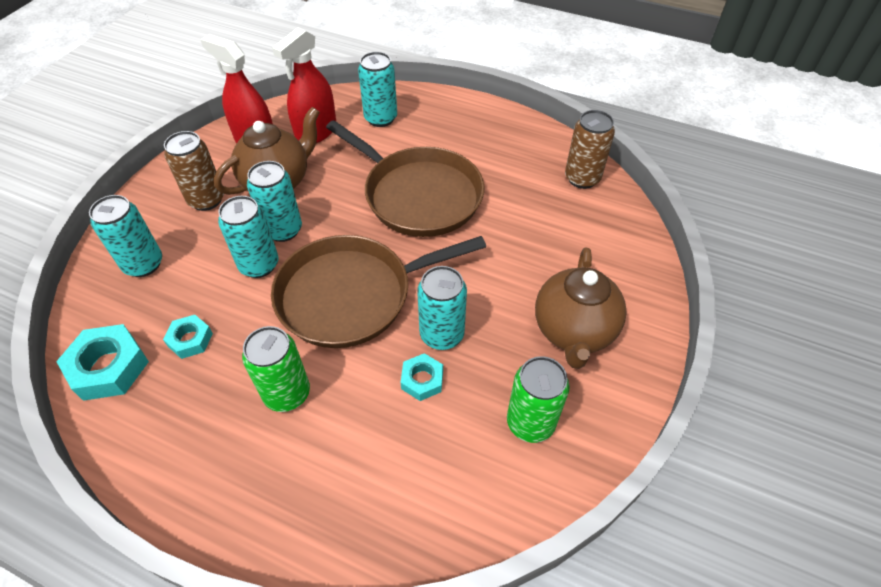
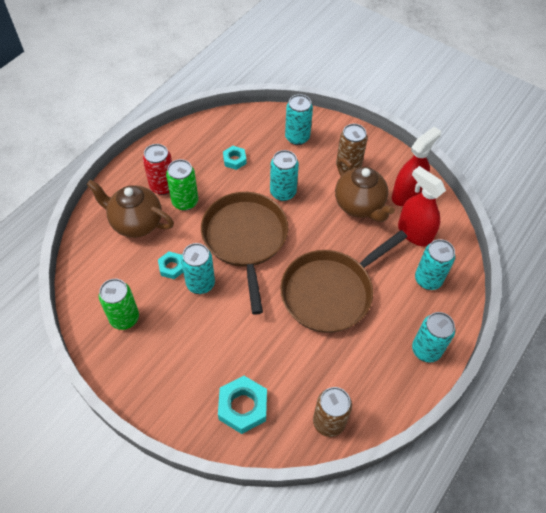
camera: 100 degrees right, 5 degrees up
(109, 367) = (227, 127): turquoise nut -> turquoise nut (243, 407)
(254, 439) = (163, 186): none -> red can
(283, 230) = (311, 206): turquoise can -> turquoise can (426, 350)
(573, 331) = (179, 363): brown teapot -> brown teapot (136, 223)

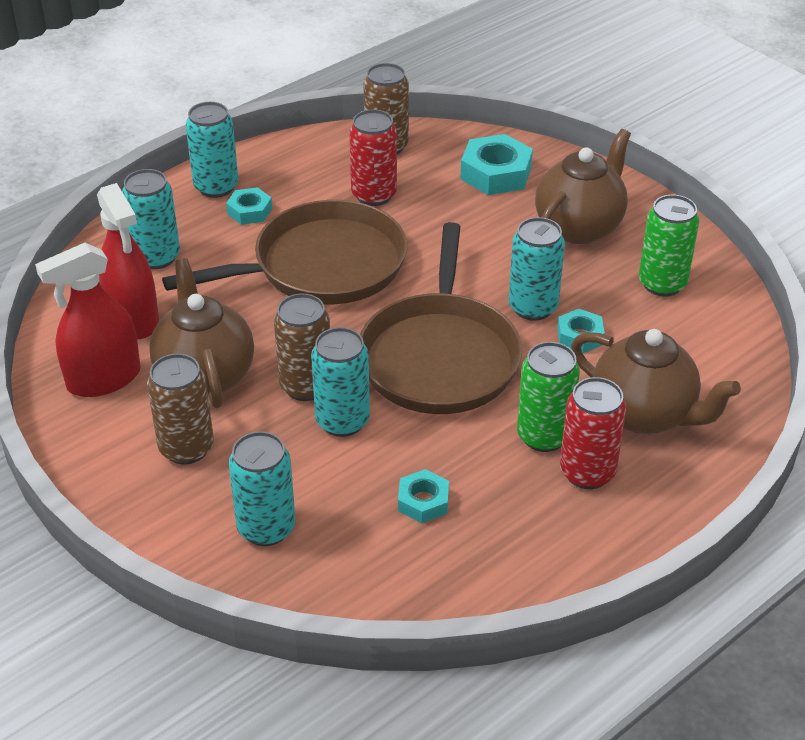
camera: 165 degrees left, 15 degrees down
(178, 360) = (579, 227): none -> brown teapot
(307, 208) = (306, 386): none -> brown can
(320, 364) = (374, 195): none -> red can
(393, 331) = (249, 211): none -> turquoise nut

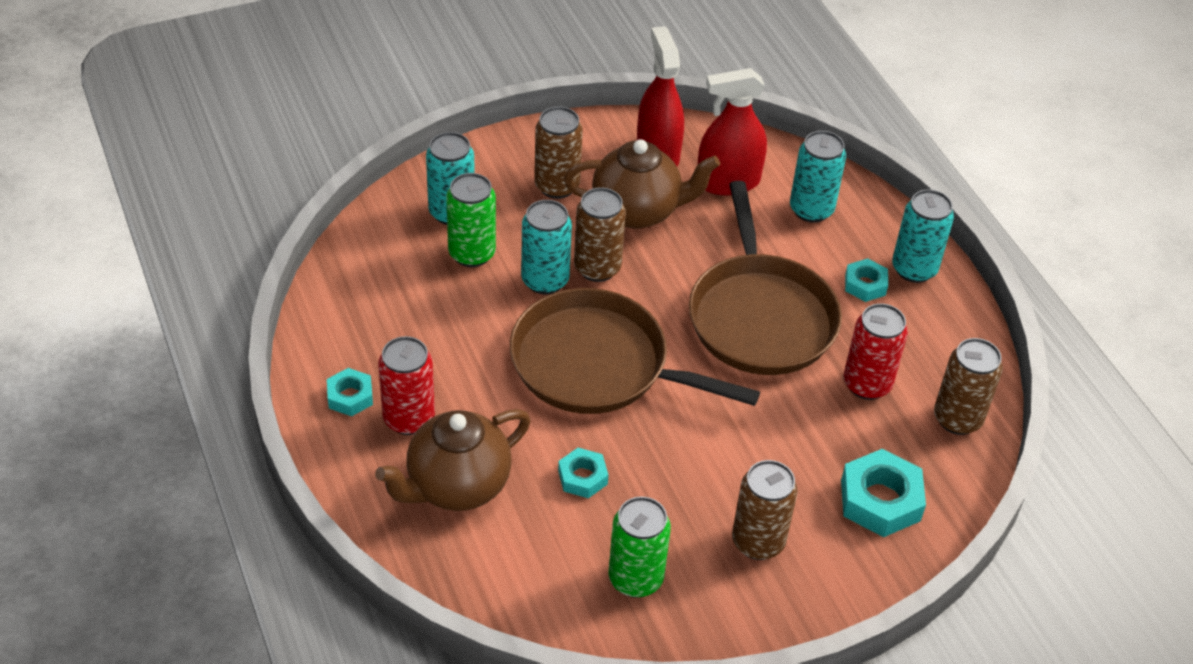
camera: 105 degrees right, 5 degrees up
(423, 501) = (431, 305): turquoise nut -> turquoise nut (350, 396)
(533, 307) = (639, 455): turquoise can -> none
(544, 436) = (465, 404): green can -> green can (472, 253)
(579, 227) = (758, 542): brown teapot -> brown can

